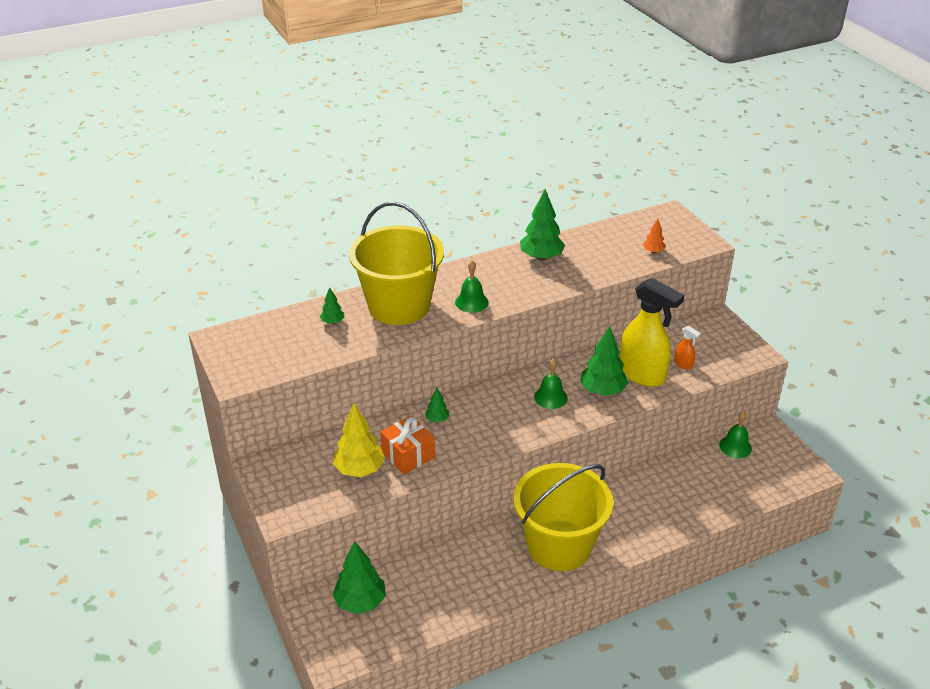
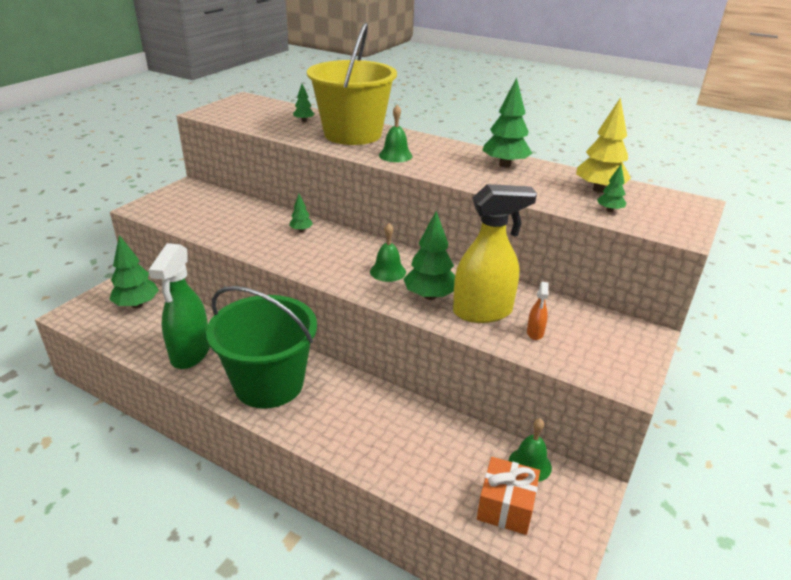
camera: 55 degrees right, 5 degrees down
(359, 470) = (212, 219): yellow tree -> yellow tree (599, 190)
(408, 455) = (246, 231): orange gift -> orange gift (506, 506)
(478, 583) = (190, 353): none -> green spray bottle
(559, 545) = (269, 384): yellow bucket -> green bucket
(642, 375) = (483, 312): yellow spray bottle -> yellow spray bottle turned 105 degrees counterclockwise
(653, 251) = (609, 210): orange tree -> green tree

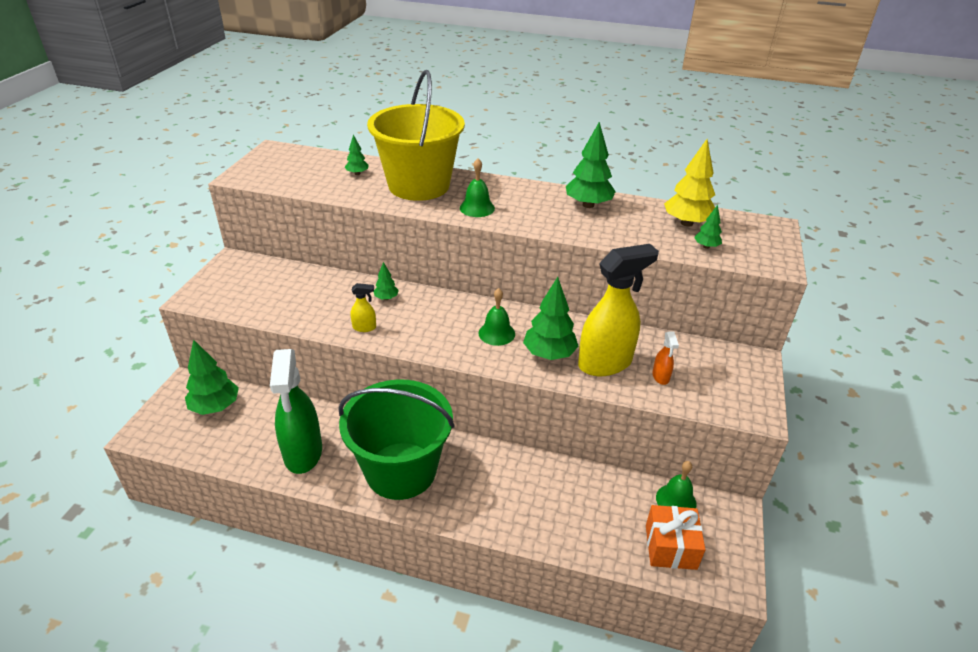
camera: 15 degrees left, 5 degrees up
(269, 249) = (364, 327): none -> yellow spray bottle

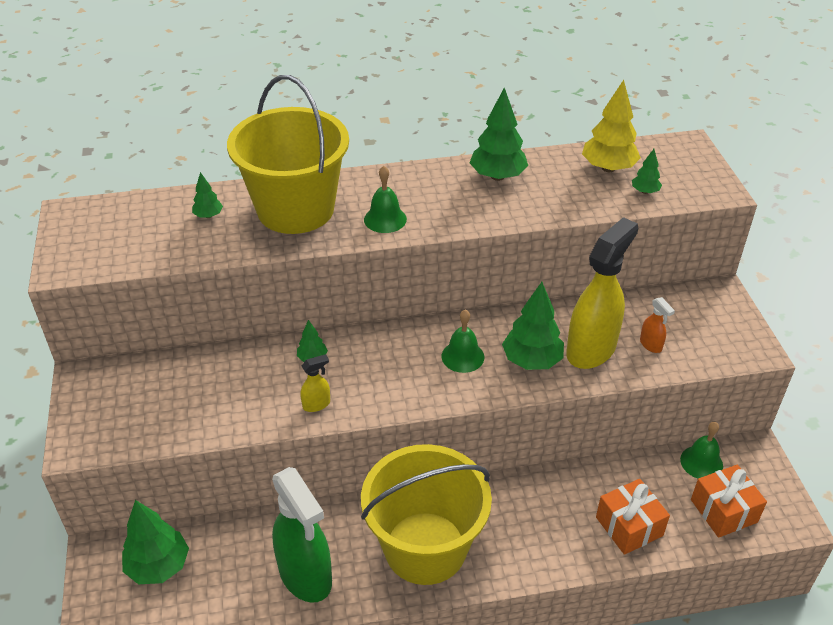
camera: 25 degrees left, 5 degrees up
(401, 470) = (425, 548): green bucket -> yellow bucket
(575, 523) = (629, 526): none -> orange gift

